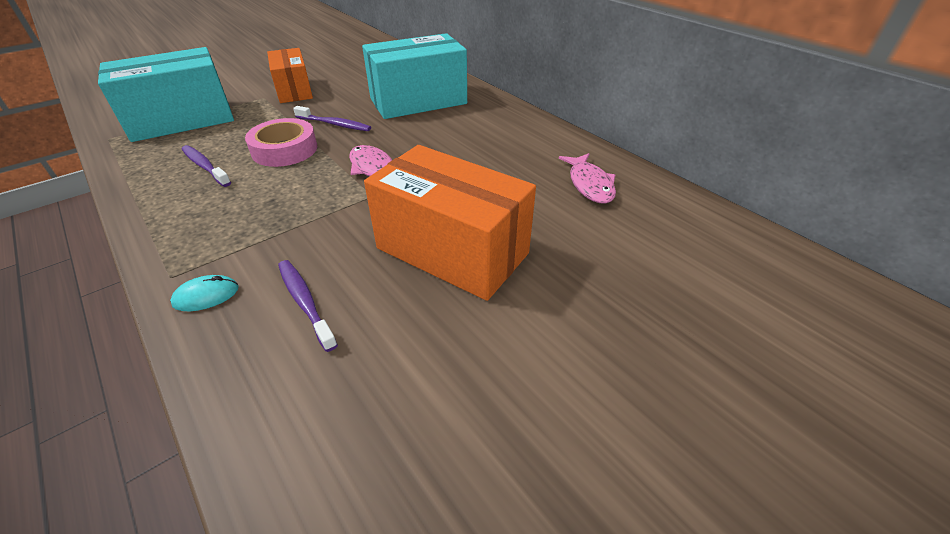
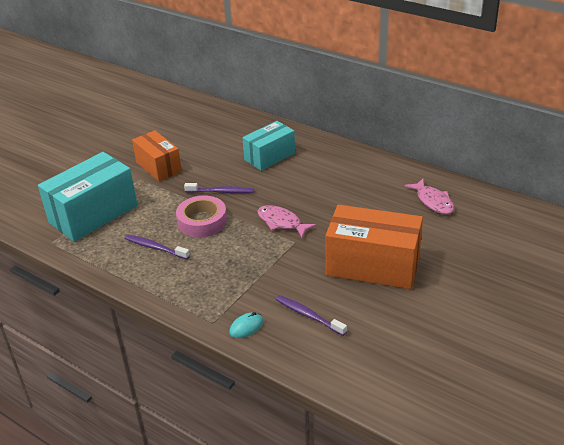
camera: 15 degrees left, 5 degrees down
(418, 101) = (269, 156): turquoise box -> turquoise box, size x0.63

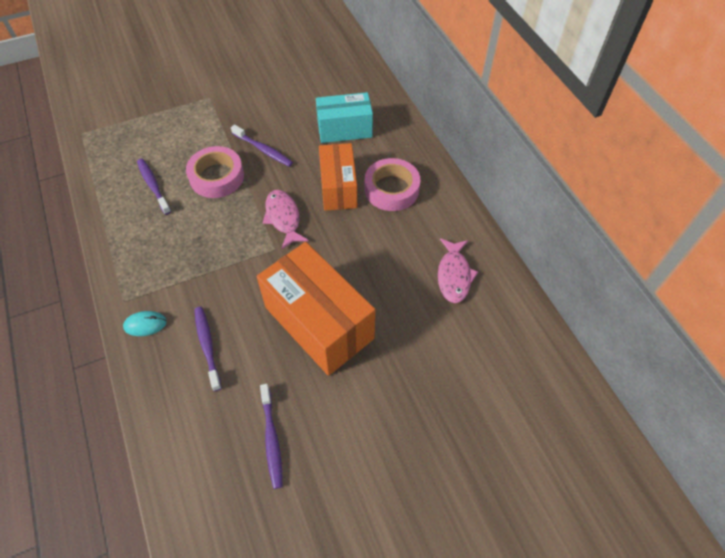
camera: 30 degrees right, 20 degrees up
(93, 214) = (139, 119): turquoise box -> none
(158, 167) = (237, 91): orange box -> orange box (338, 188)
(341, 175) = (391, 189): none -> pink tape
(411, 339) = (272, 439): none -> purple toothbrush

